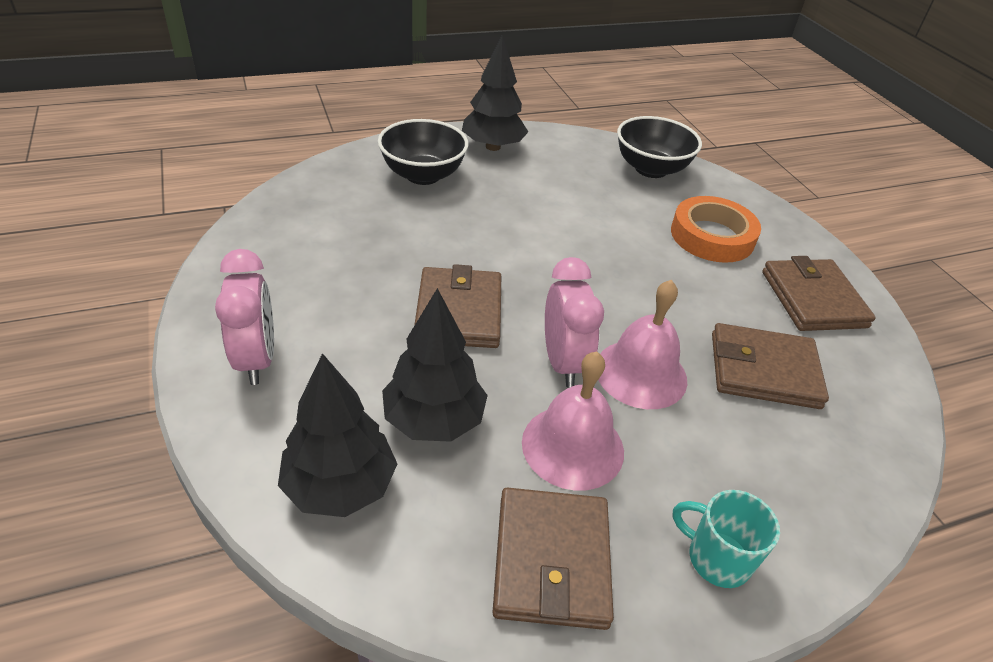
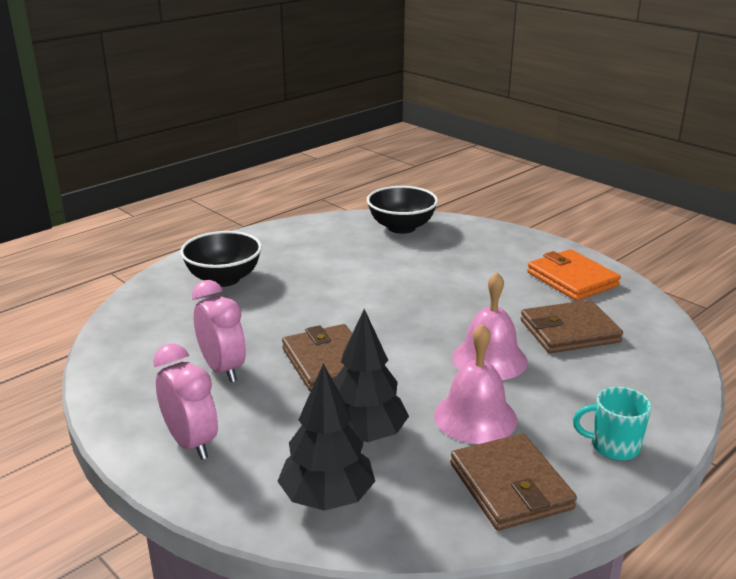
camera: 20 degrees left, 15 degrees down
(493, 147) = (266, 244): black tree -> none
(563, 363) = (430, 370): pink clock -> pink clock (222, 369)
(712, 236) = (477, 259): orange tape -> none
(813, 299) = (572, 279): brown wallet -> orange wallet

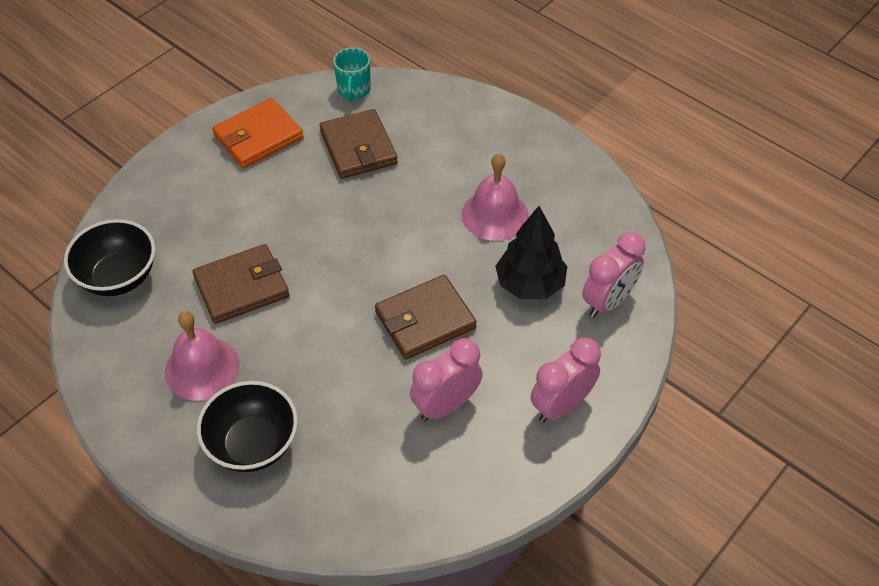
camera: 95 degrees left, 25 degrees up
(327, 498) = (608, 301): black tree -> pink clock
(489, 359) = (408, 203): pink bell -> pink bell (202, 368)
(510, 486) = (573, 197): brown wallet -> brown wallet (242, 287)
(613, 446) = (518, 138): turquoise mug -> turquoise mug (354, 90)

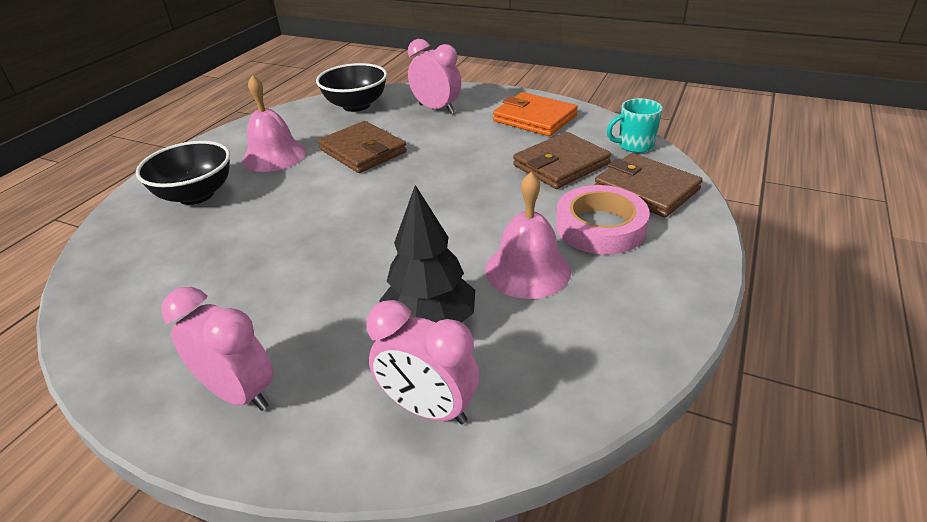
camera: 75 degrees right, 15 degrees down
(425, 320) = (352, 254): brown wallet -> brown wallet (646, 189)
(446, 405) = (238, 293): pink clock -> pink clock (436, 109)
(462, 156) = (600, 227): none -> pink tape

